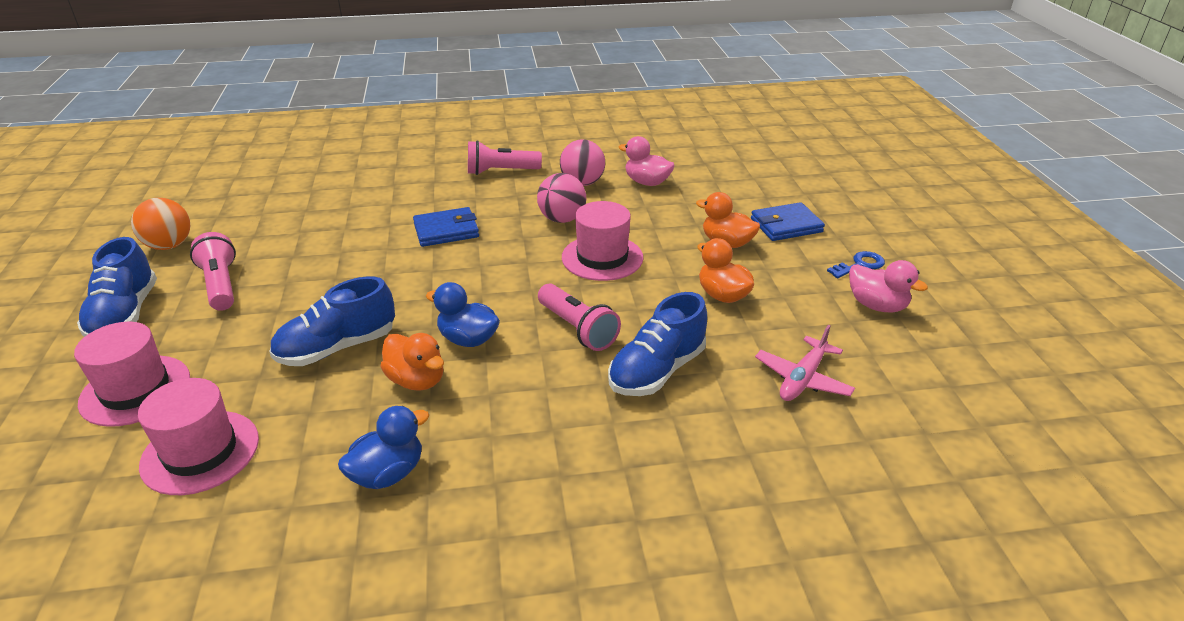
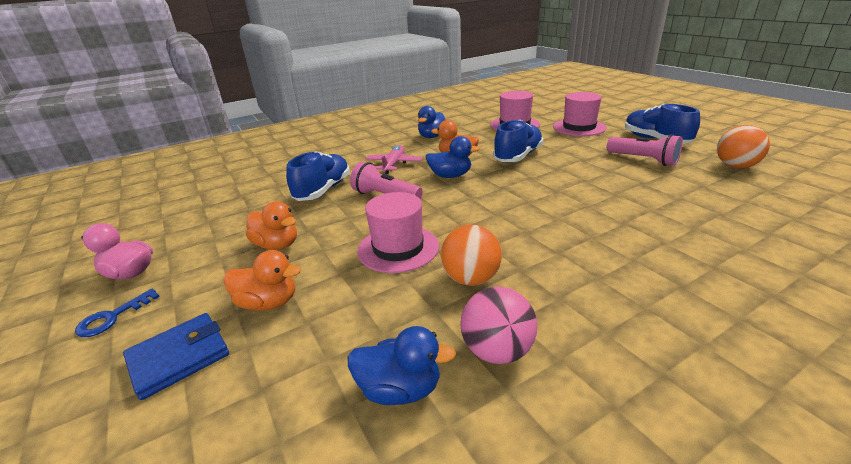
camera: 160 degrees right, 5 degrees down
(446, 230) = (567, 232): blue wallet -> none
(501, 171) = (633, 334): pink flashlight -> none
(562, 219) = (471, 279): pink ball -> orange ball
(647, 182) = (400, 389): pink duck -> blue duck
(802, 379) = (226, 208): pink plane -> pink plane (394, 164)

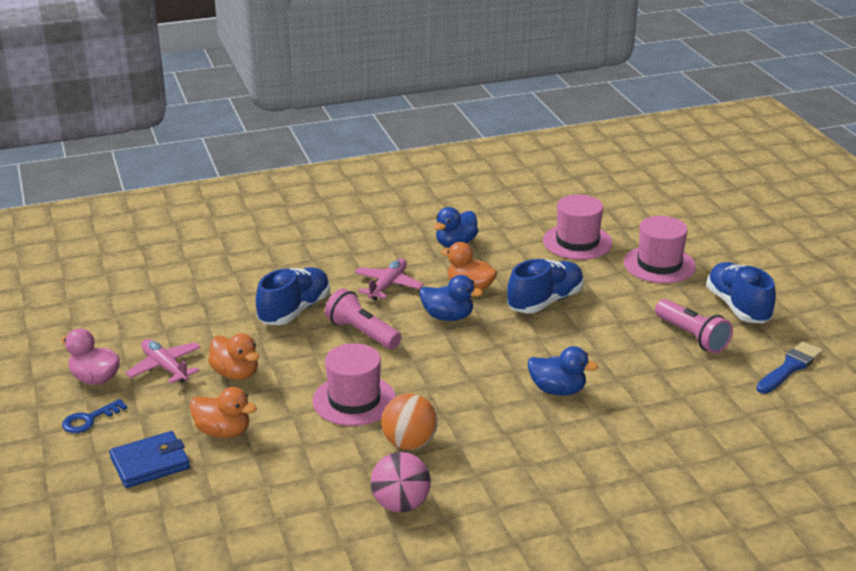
camera: 10 degrees right, 0 degrees up
(206, 251) = (165, 367): none -> pink plane
(400, 389) = (316, 516): blue duck -> blue duck (557, 390)
(735, 166) = (790, 367): orange ball -> blue brush

